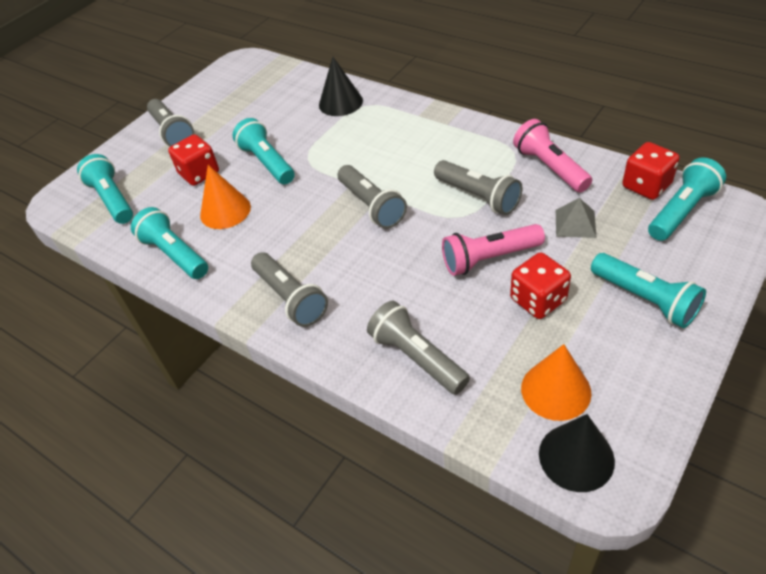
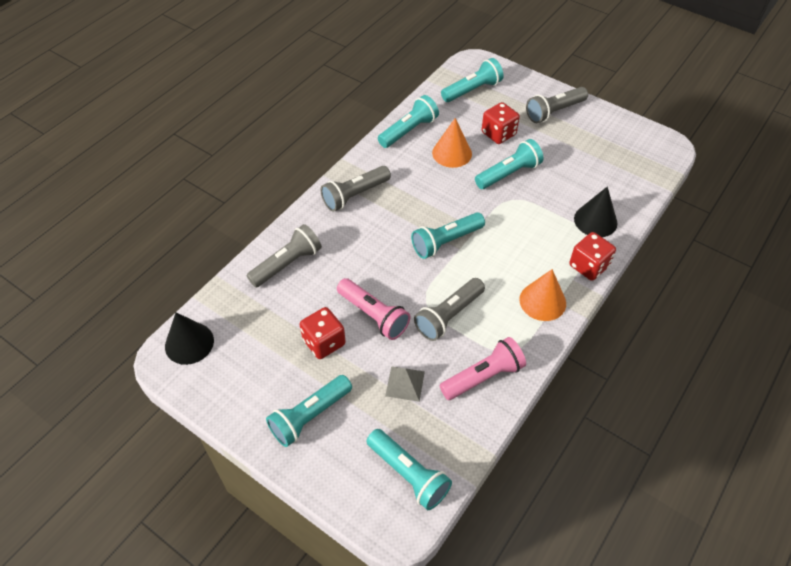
camera: 85 degrees right, 5 degrees up
(371, 206) = (446, 241): grey flashlight -> turquoise flashlight
(489, 258) = (373, 315): pink flashlight -> pink flashlight turned 150 degrees clockwise
(556, 390) = (241, 340): orange cone -> orange cone (542, 301)
(646, 186) = (448, 453): red dice -> red dice (588, 266)

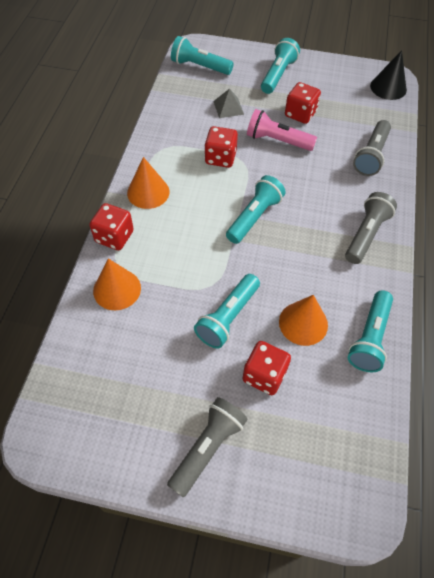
camera: 155 degrees right, 5 degrees up
(448, 315) = (220, 158): grey flashlight -> red dice
(472, 90) = (334, 446): turquoise flashlight -> none
(483, 377) = (175, 126): pink flashlight -> none
(595, 220) = (117, 289): black cone -> orange cone

